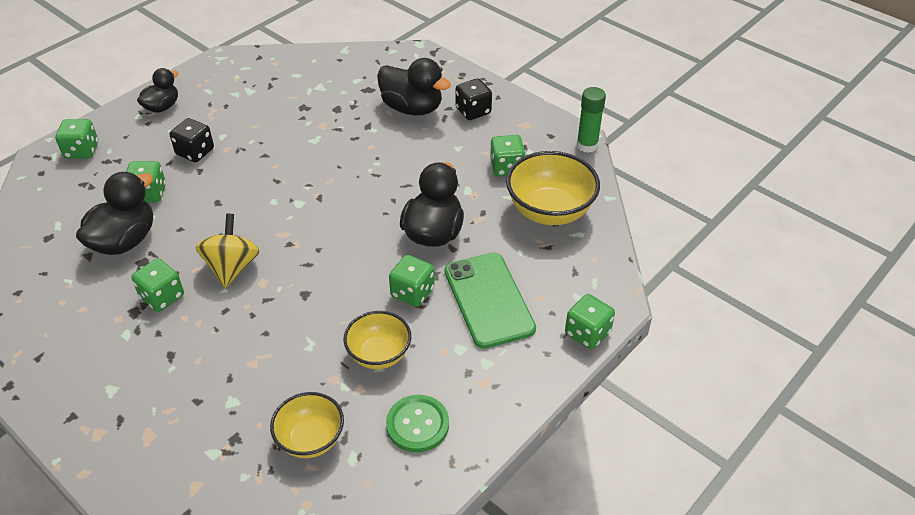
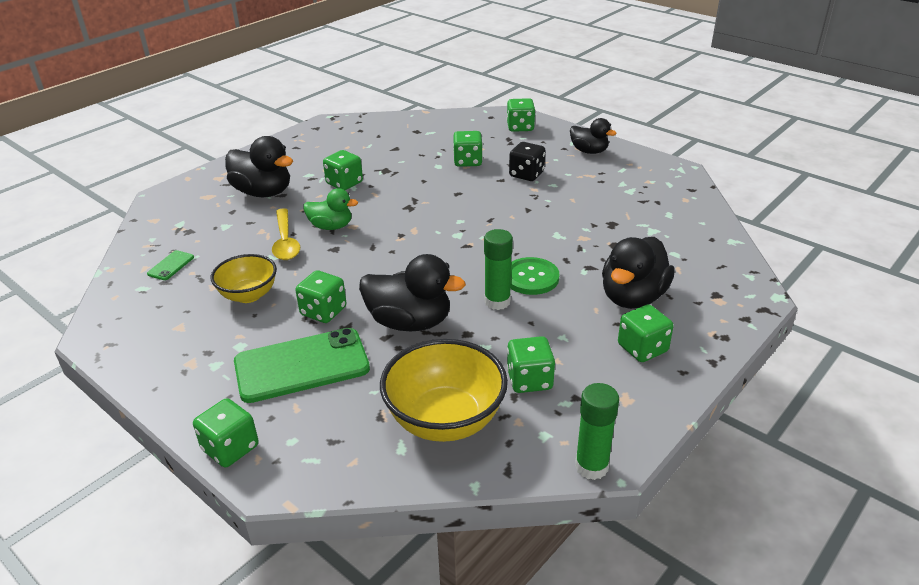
camera: 90 degrees right, 10 degrees down
(125, 241) = (410, 160): black duck -> black duck (263, 192)
(232, 267) = (373, 209): yellow spinning top -> none
(259, 300) = (331, 226): none -> green duck
(282, 337) = (285, 242): none -> yellow spoon
(311, 439) = (171, 265): yellow bowl -> green phone
(410, 180) = (497, 301): none -> green glue stick
(417, 424) = (159, 322): green button -> green button (531, 278)
(473, 111) = (642, 348): black dice -> green dice

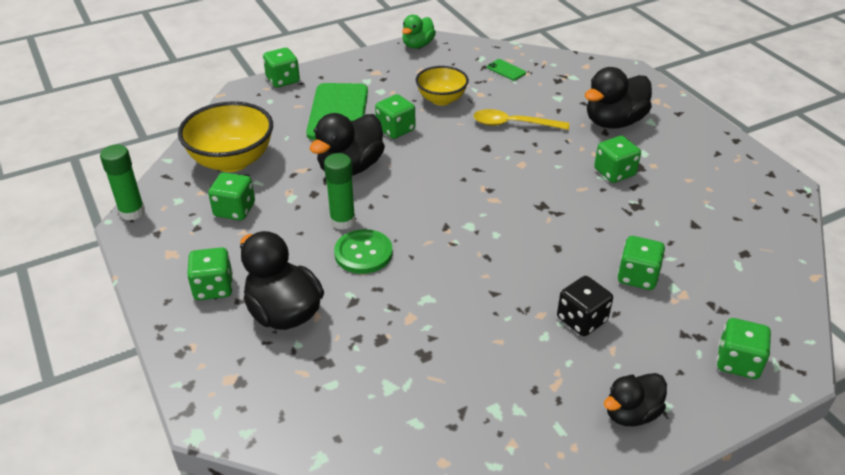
camera: 110 degrees right, 5 degrees up
(331, 226) = (527, 151): green duck -> green duck (418, 45)

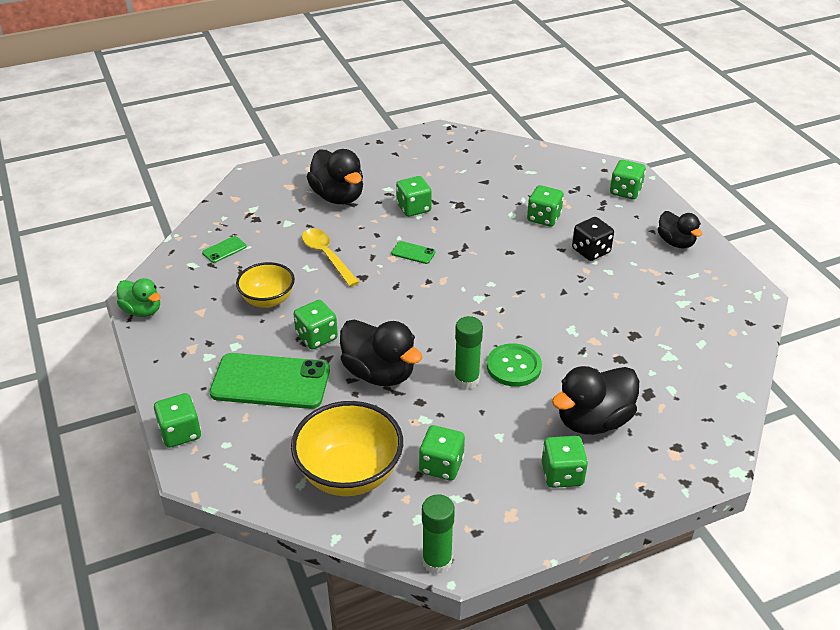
camera: 85 degrees left, 0 degrees up
(513, 124) = (327, 256): yellow spoon -> yellow spoon turned 135 degrees clockwise
(534, 177) = (413, 253): none -> green phone

